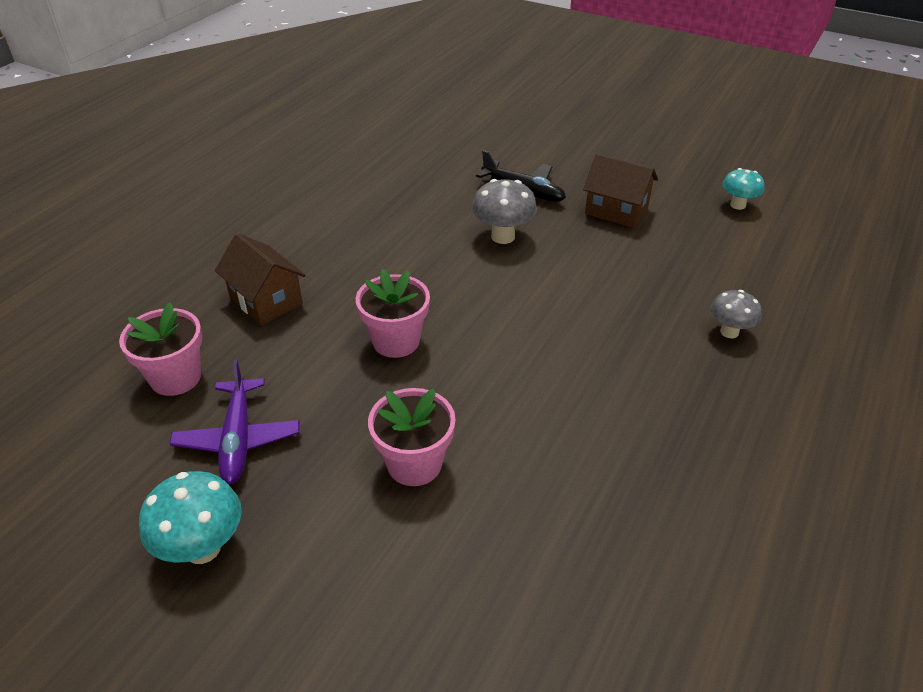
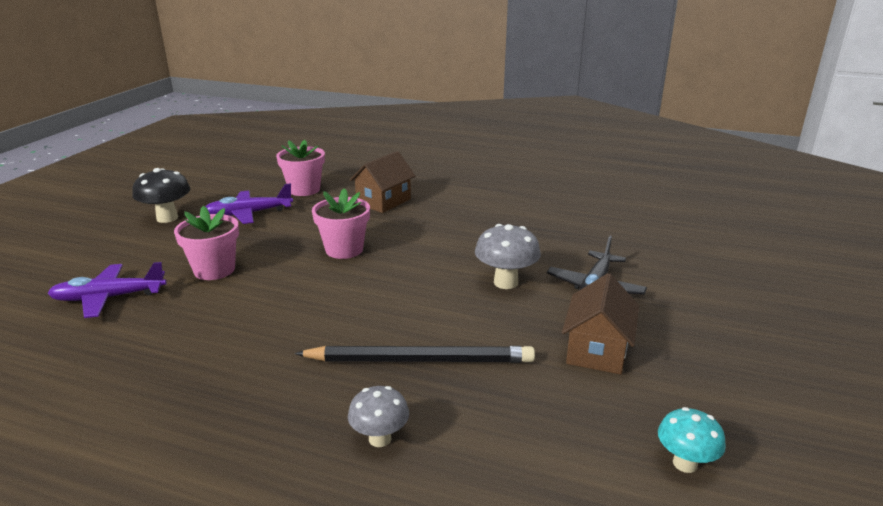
camera: 80 degrees right, 15 degrees down
(203, 548) = (167, 218): turquoise mushroom -> black mushroom
(467, 575) = (109, 298): none -> purple plane
(626, 301) = (420, 360): none -> black pencil

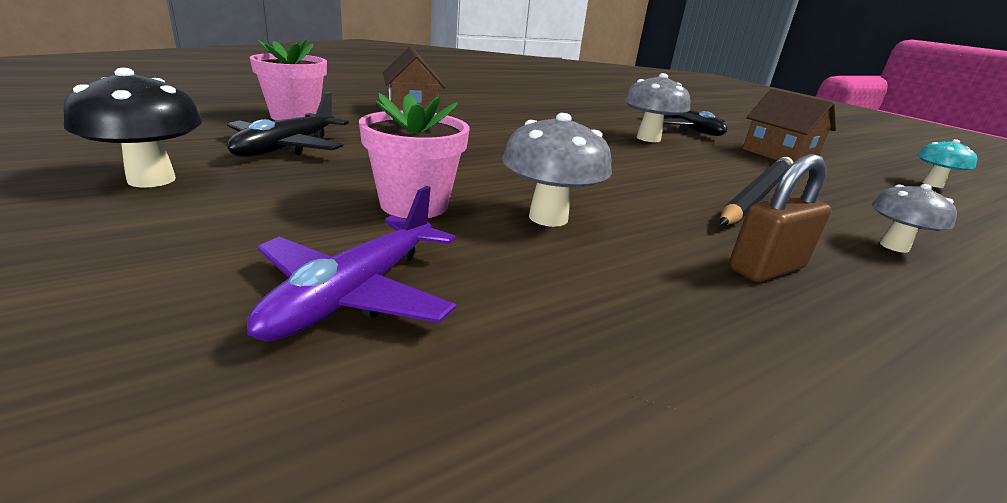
camera: 55 degrees left, 0 degrees up
(245, 304) = (548, 218): none -> grey mushroom
(249, 214) = (287, 147): purple plane -> black plane
(256, 387) = (766, 268): none -> brown padlock
(344, 249) = (490, 150): pink flower pot -> none

